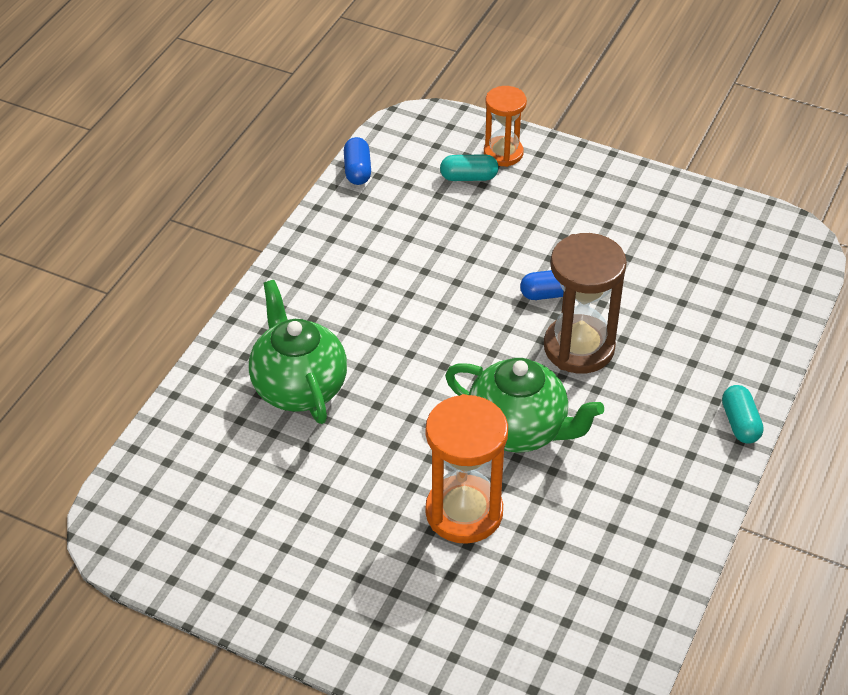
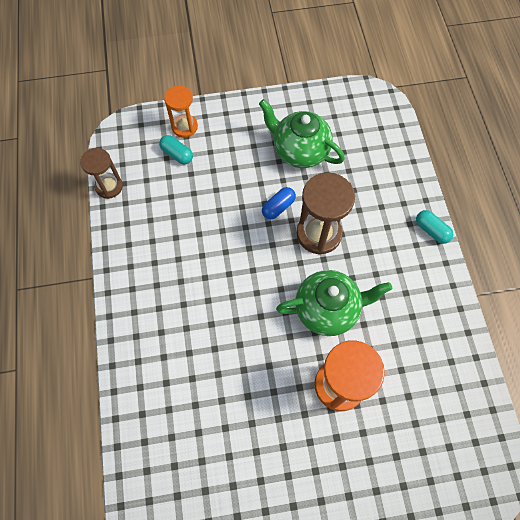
camera: 35 degrees left, 20 degrees up
(298, 387) = (186, 362): green teapot -> green teapot (299, 151)
(357, 170) = (109, 186): blue capsule -> brown hourglass
(468, 177) = (177, 154): turquoise capsule -> turquoise capsule turned 75 degrees clockwise

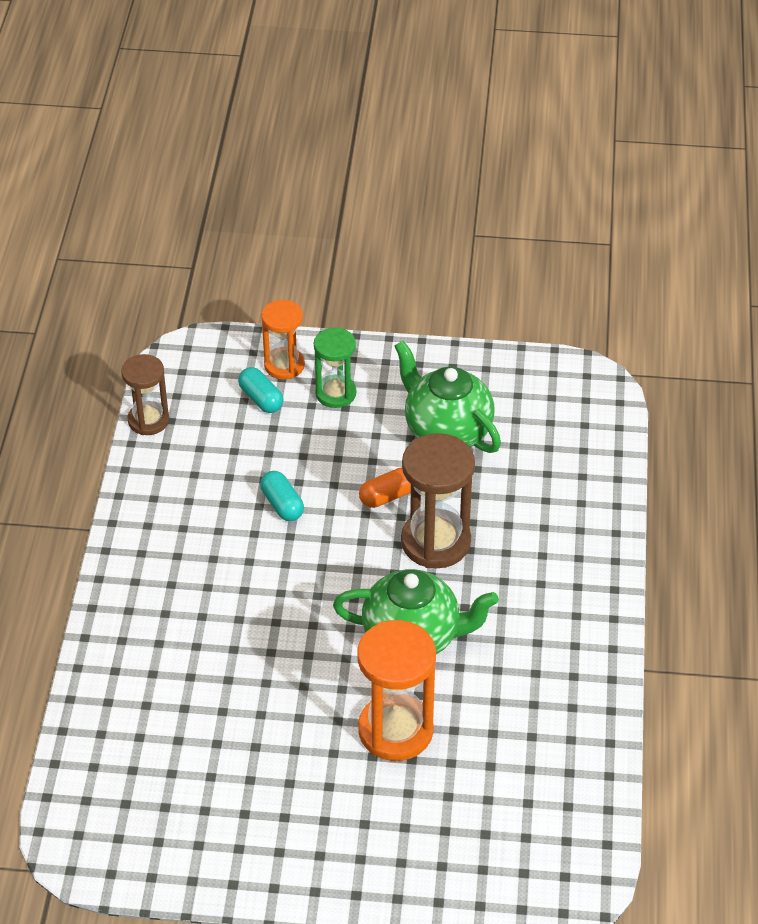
camera: 15 degrees right, 20 degrees down
(223, 140) = (335, 393): none -> green hourglass
(278, 207) = (387, 496): blue capsule -> orange capsule
(431, 230) = (608, 573): turquoise capsule -> turquoise capsule (282, 504)

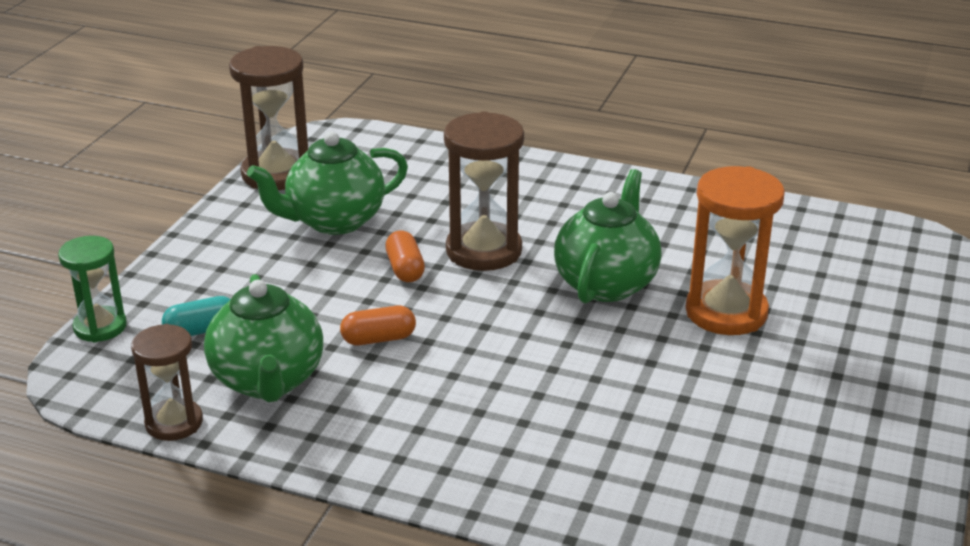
camera: 75 degrees left, 15 degrees down
(210, 455) = (268, 381): none -> green teapot
(282, 504) = (378, 339): turquoise capsule -> orange capsule
(284, 365) = (160, 306): orange hourglass -> none
(335, 393) = (231, 279): green hourglass -> green hourglass (100, 327)
(510, 371) = (276, 174): none -> brown hourglass

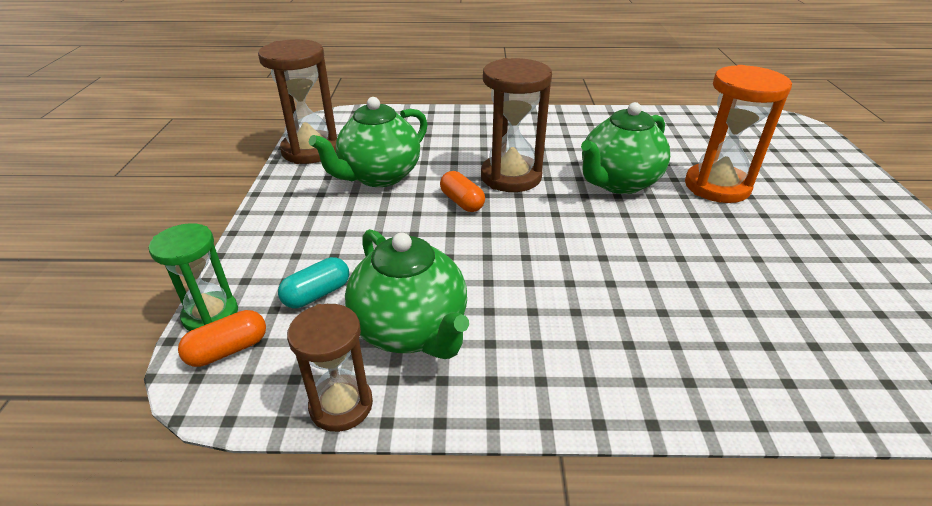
camera: 20 degrees left, 5 degrees up
(378, 339) = (483, 265): orange capsule -> orange capsule (228, 350)
(606, 283) = (618, 183): green teapot -> green teapot turned 135 degrees counterclockwise

